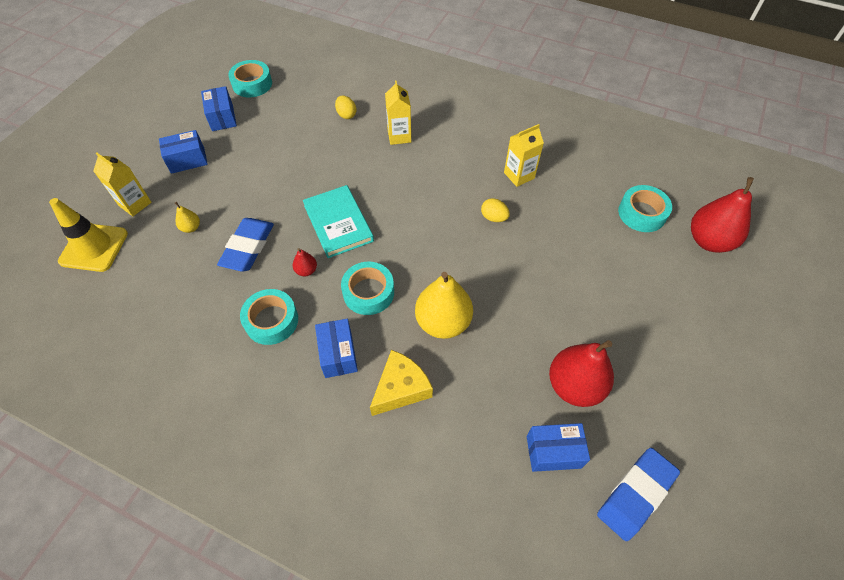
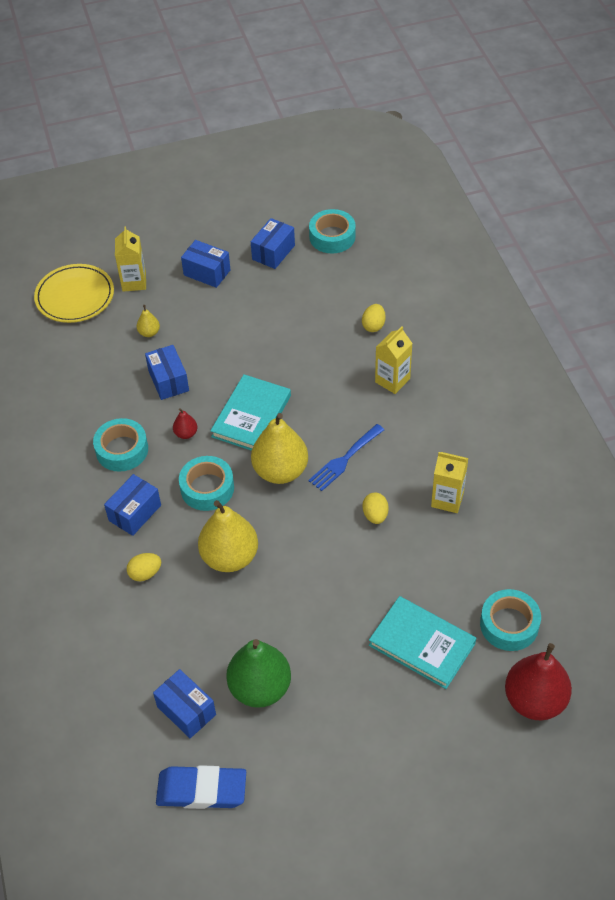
camera: 50 degrees right, 5 degrees down
(94, 247) = (75, 296): yellow traffic cone -> yellow plate
(248, 247) = (168, 381): blue eraser -> blue box
(401, 388) = (145, 573): yellow cheese -> yellow egg
(402, 240) = (280, 471): none -> yellow pear
(432, 201) = (344, 459): none -> blue fork
(574, 386) = (260, 688): red pear -> green pear
(618, 266) = (422, 644): none -> turquoise book

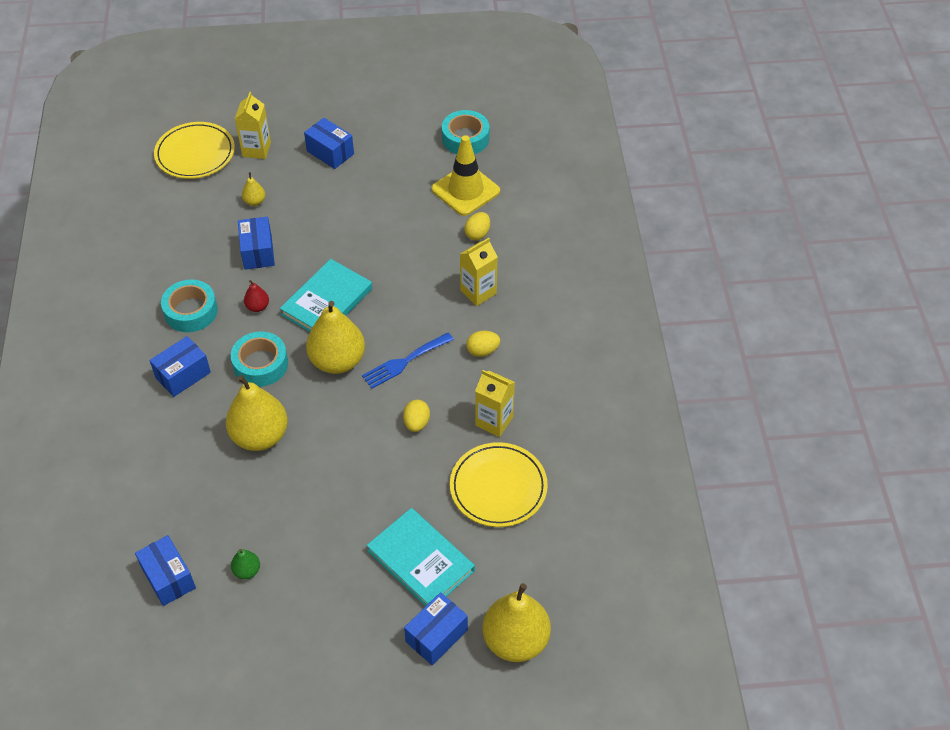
camera: 10 degrees right, 0 degrees up
(145, 573) = (173, 436): yellow egg -> yellow egg (482, 351)
(201, 790) = (157, 659): blue eraser -> none
(260, 688) = (247, 571): green pear -> green pear, size x0.44
(273, 252) = (402, 144): blue box -> blue box (436, 636)
(348, 286) = (465, 190): none -> yellow traffic cone
(471, 560) = (498, 487): none -> yellow plate
(509, 624) = (515, 559): turquoise tape -> none
(534, 700) = (515, 640): red pear -> yellow pear

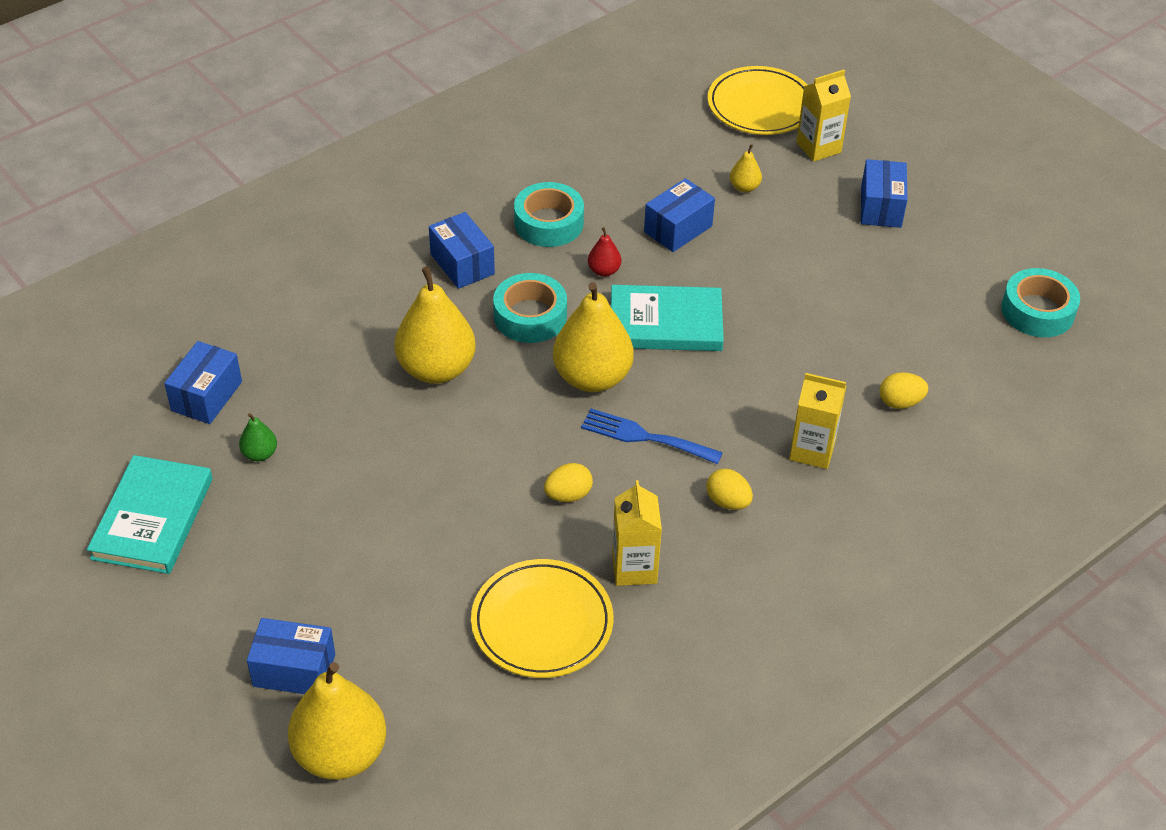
camera: 55 degrees right, 5 degrees down
(183, 375) = (462, 264): blue box -> blue box turned 45 degrees clockwise
(420, 561) = (383, 601): turquoise book -> turquoise book (153, 518)
(465, 190) = (956, 355): yellow traffic cone -> none

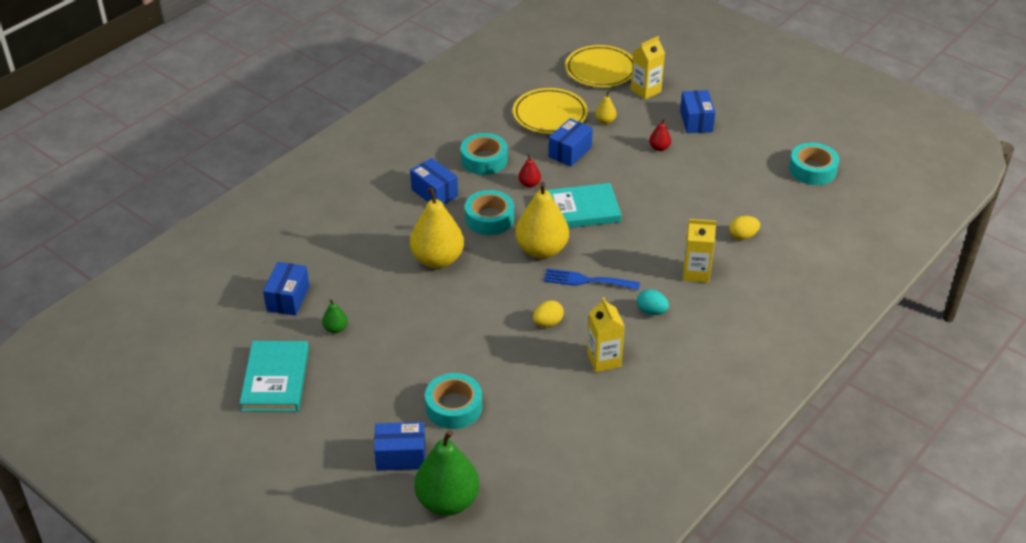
camera: 10 degrees left, 5 degrees down
(340, 754) = (447, 501): yellow pear -> green pear
(393, 605) = (454, 407): none -> turquoise tape
(542, 623) = (554, 402): yellow plate -> yellow plate (550, 114)
(728, 502) = (651, 311): yellow egg -> turquoise egg
(813, 241) = (659, 148): none -> red pear

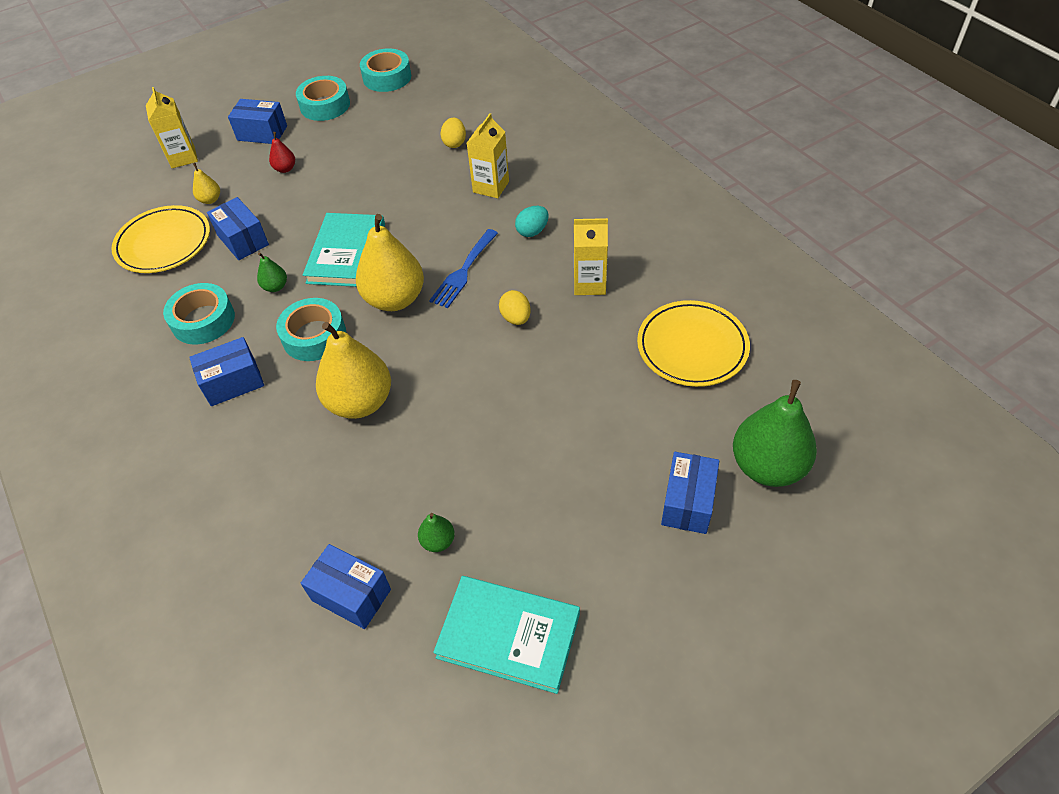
camera: 70 degrees left, 10 degrees up
(454, 407) = (621, 432): turquoise tape -> turquoise tape (325, 105)
(529, 184) = (275, 287): red pear -> green pear
(600, 70) = (118, 184): yellow plate -> yellow plate (692, 347)

